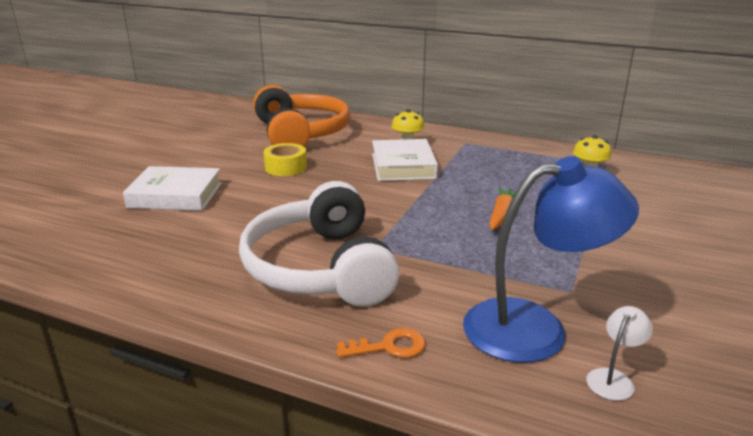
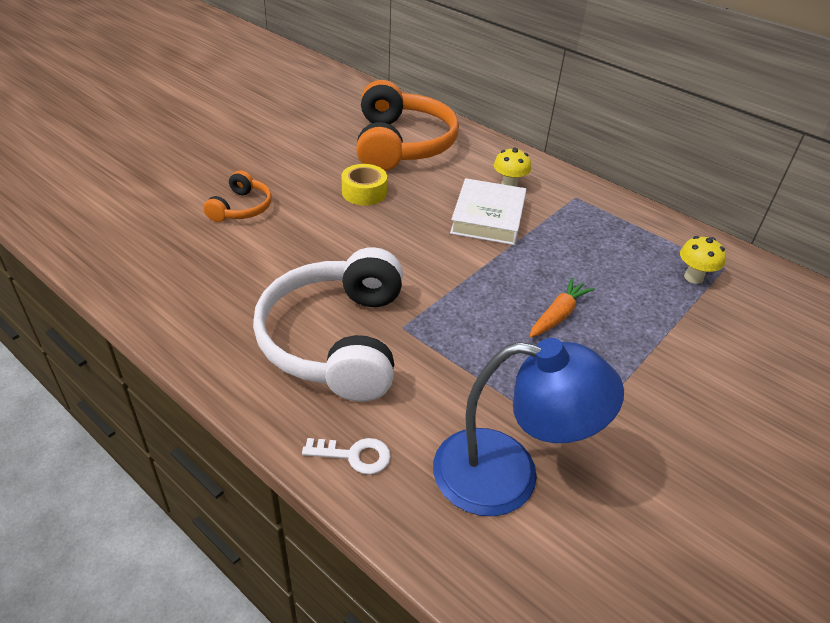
camera: 15 degrees right, 15 degrees up
(175, 195) = (241, 208): white book -> orange headphones
(389, 347) = (354, 455): orange key -> white key
(613, 378) = (550, 559): white lamp -> none

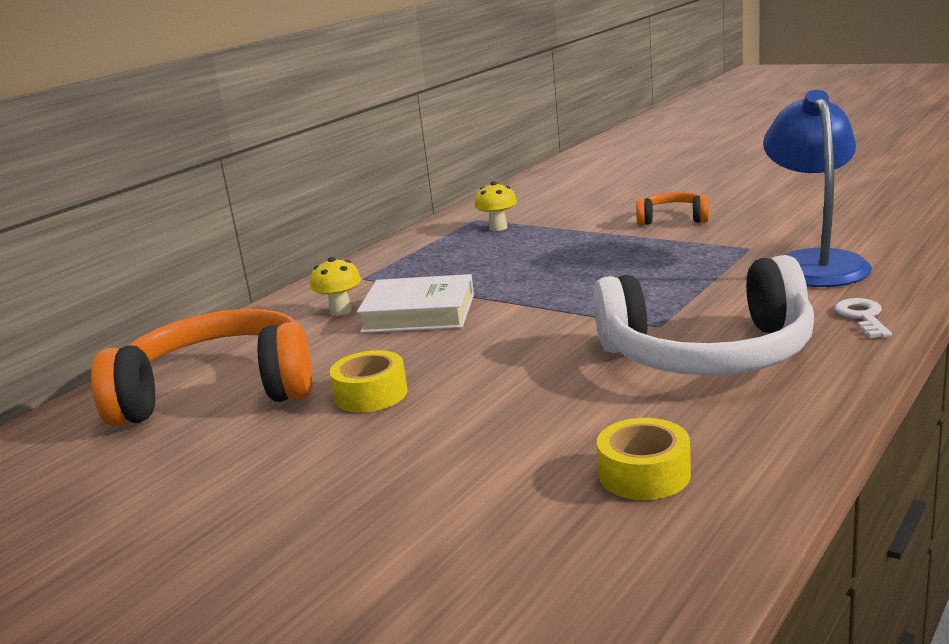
camera: 90 degrees left, 20 degrees down
(200, 275) = (644, 474): none -> yellow tape
(241, 208) = (440, 486): orange headphones -> orange headphones (673, 219)
(558, 315) = (588, 266): orange carrot -> none

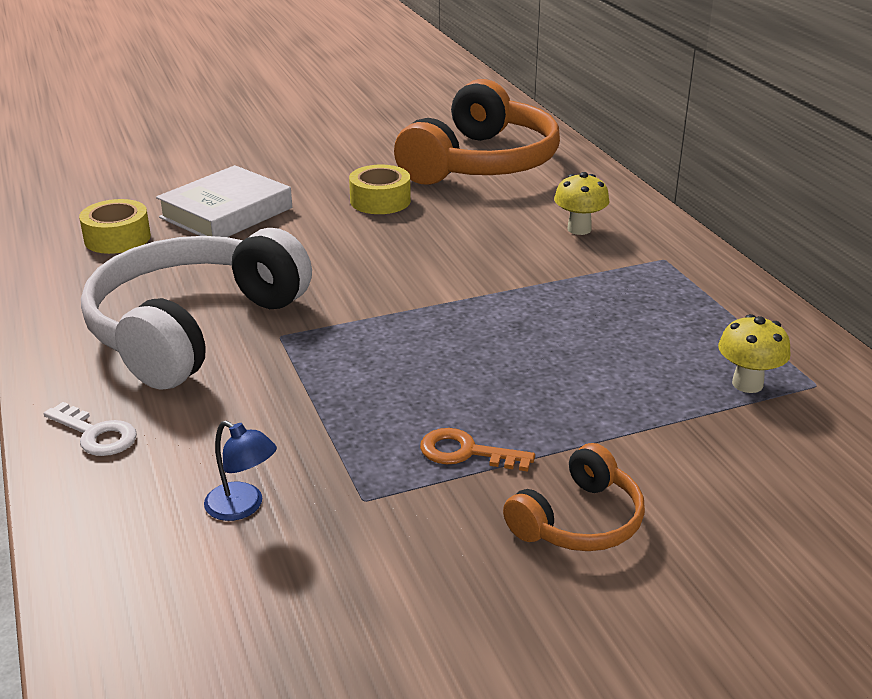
camera: 120 degrees right, 10 degrees up
(419, 313) = (511, 255): white book -> white book (226, 213)
(670, 247) = (466, 452): none -> orange key
(814, 263) = (243, 507): blue lamp -> blue lamp, size x0.40

